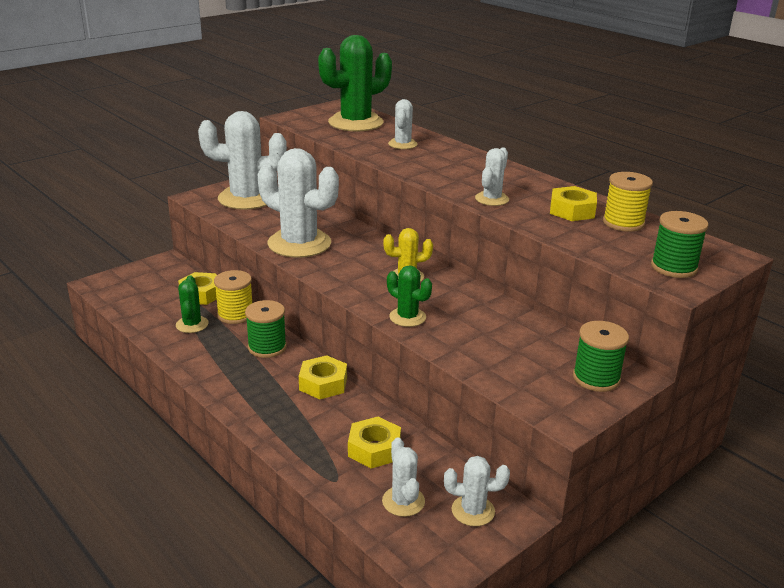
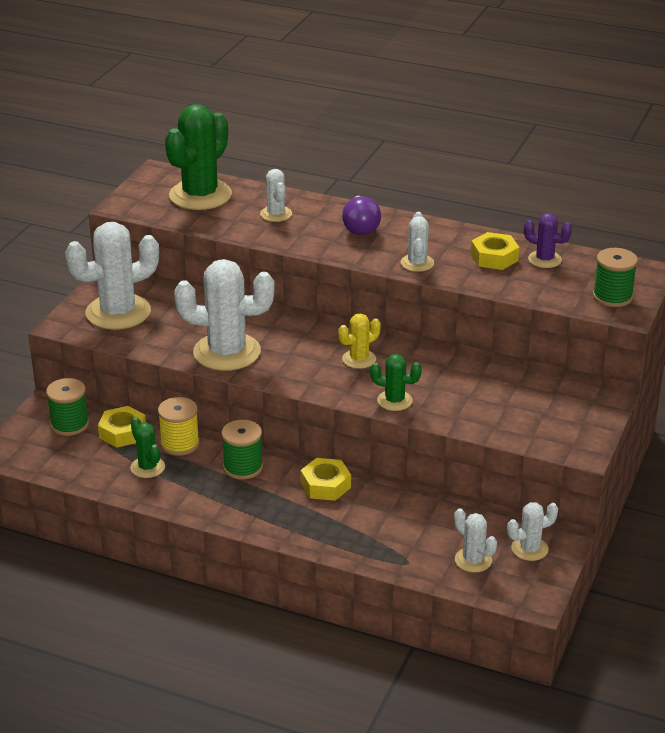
camera: 25 degrees left, 5 degrees up
(374, 449) = (417, 527): yellow nut -> none
(466, 166) = (360, 227): none -> purple light bulb
(596, 378) = (582, 409): green spool -> green spool (69, 424)
(623, 223) = (544, 259): yellow spool -> purple cactus

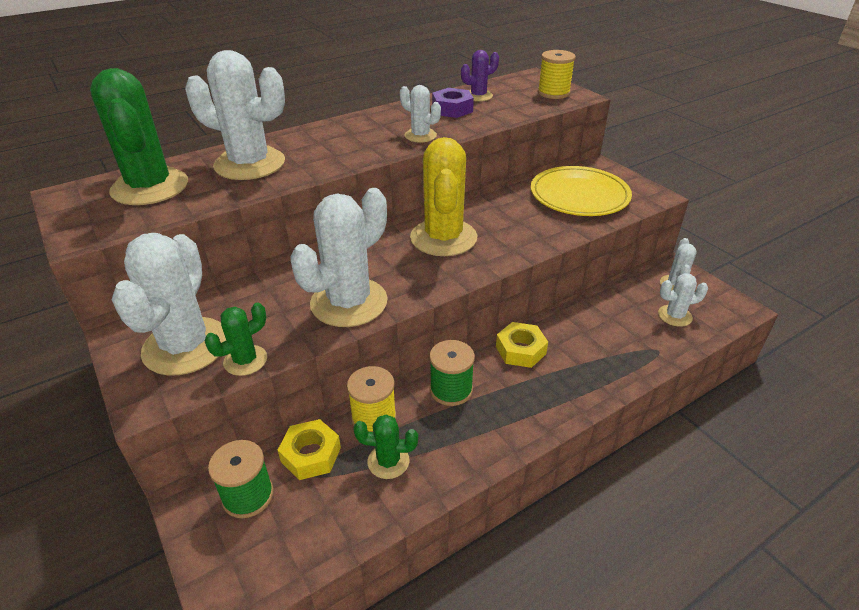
camera: 55 degrees left, 5 degrees up
(276, 214) = (250, 164): white cactus -> white cactus, size x2.00
(359, 359) = (443, 238): yellow cactus -> yellow cactus, size x2.00
(360, 227) = (333, 138): purple light bulb -> none
(394, 401) = (521, 244): green cactus -> green cactus (245, 360)
(494, 257) = (452, 109): yellow nut -> purple nut
(523, 406) = (579, 195): none -> yellow plate
(612, 296) = (553, 93): green spool -> yellow spool

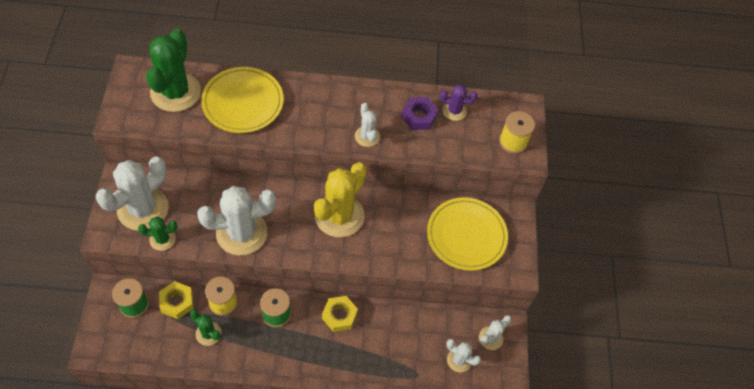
camera: 30 degrees right, 20 degrees up
(250, 164) = (243, 102): white cactus -> yellow plate

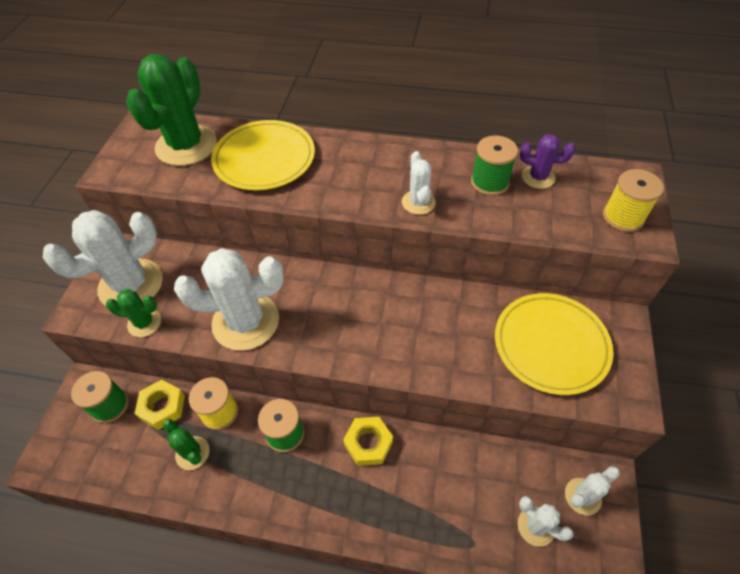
camera: 15 degrees right, 5 degrees down
(339, 215) = (376, 308): yellow cactus -> none
(419, 117) = (489, 182): purple nut -> green spool

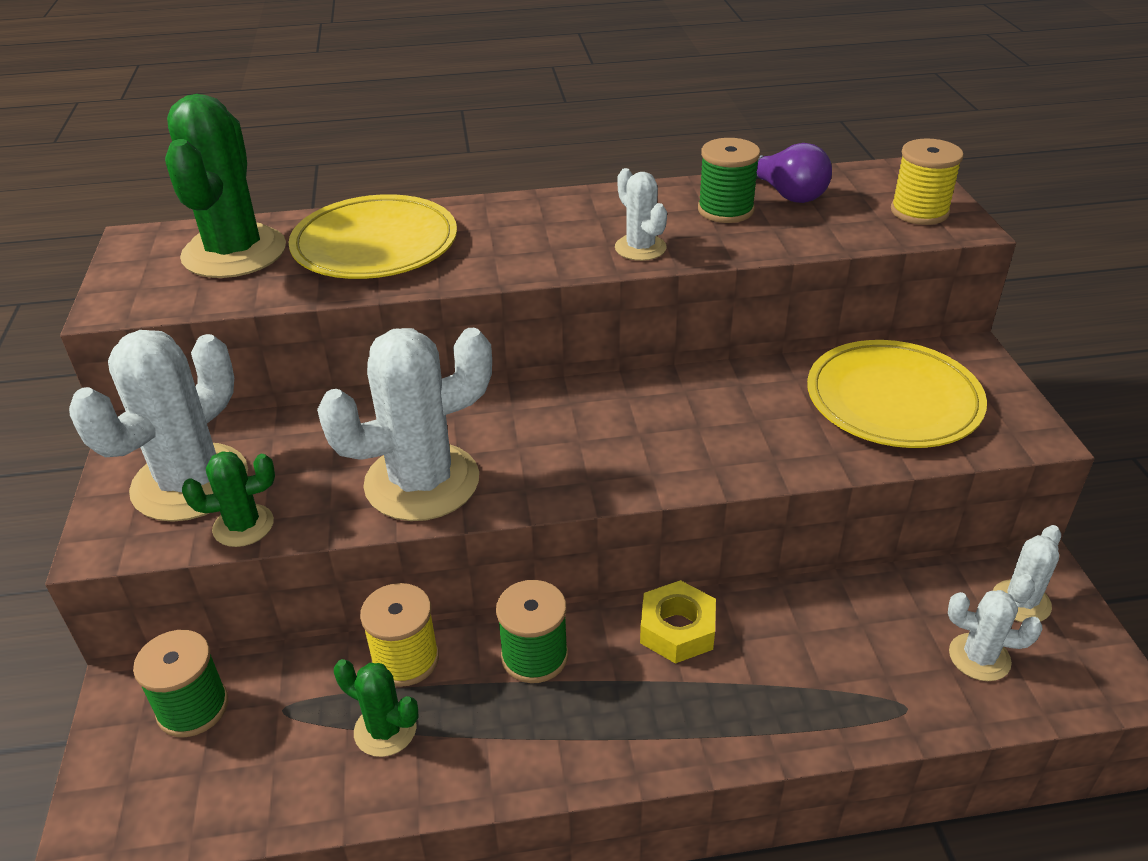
camera: 20 degrees left, 15 degrees down
(162, 407) = (296, 681): yellow nut -> none
(538, 177) = (786, 194): purple cactus -> purple light bulb

